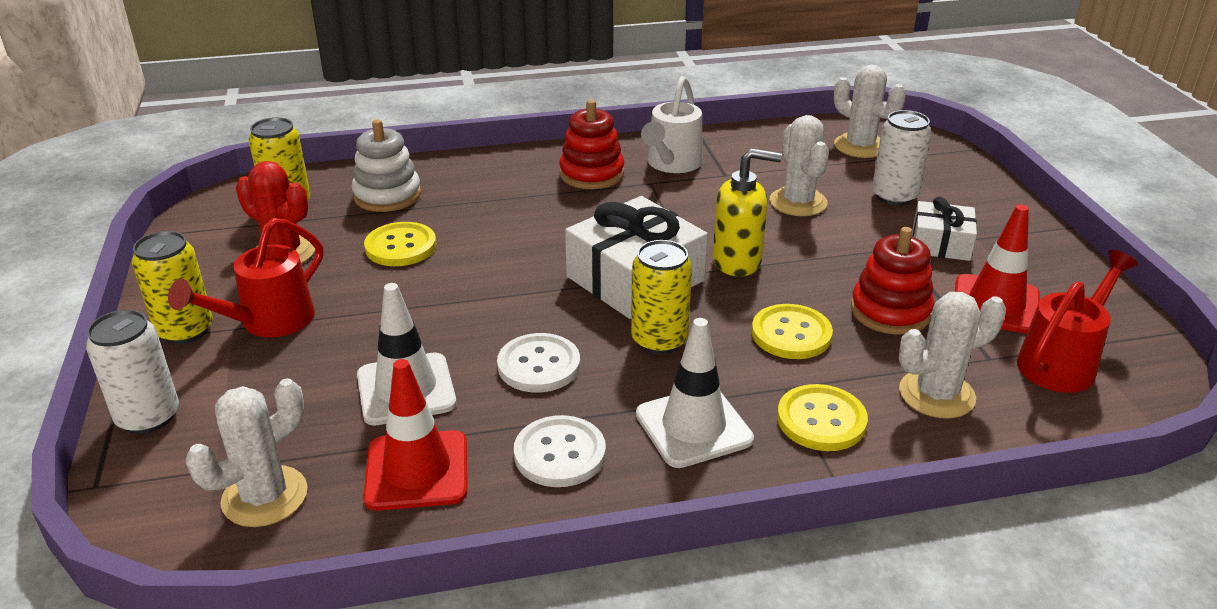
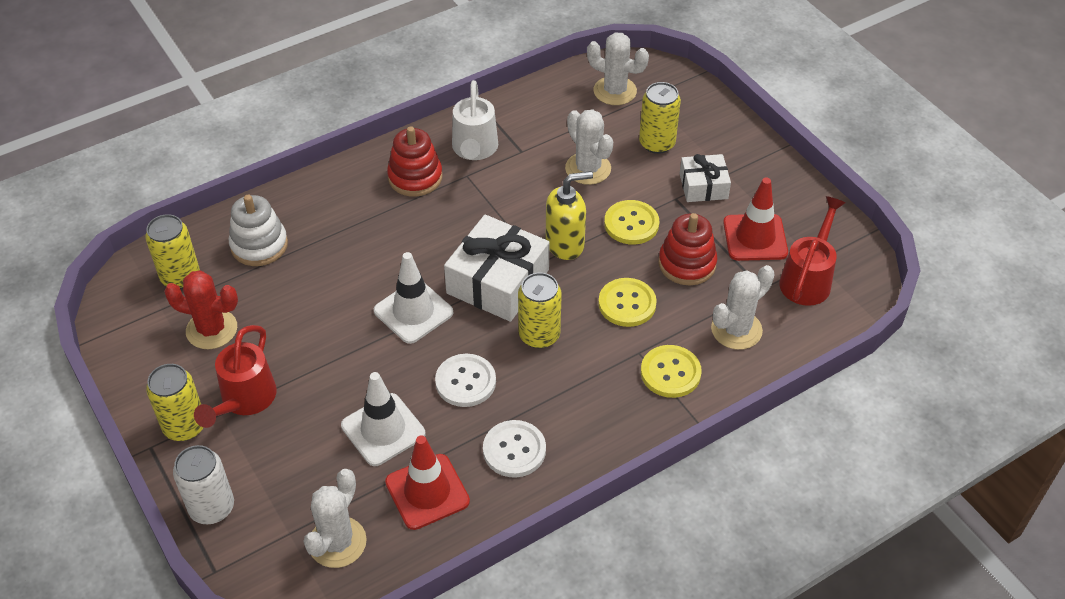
camera: 20 degrees left, 15 degrees up
(401, 247) = (302, 298): yellow button -> yellow button (631, 224)
(693, 427) = (591, 402): white traffic cone -> white traffic cone (413, 312)
(894, 196) = (657, 143): white can -> yellow can

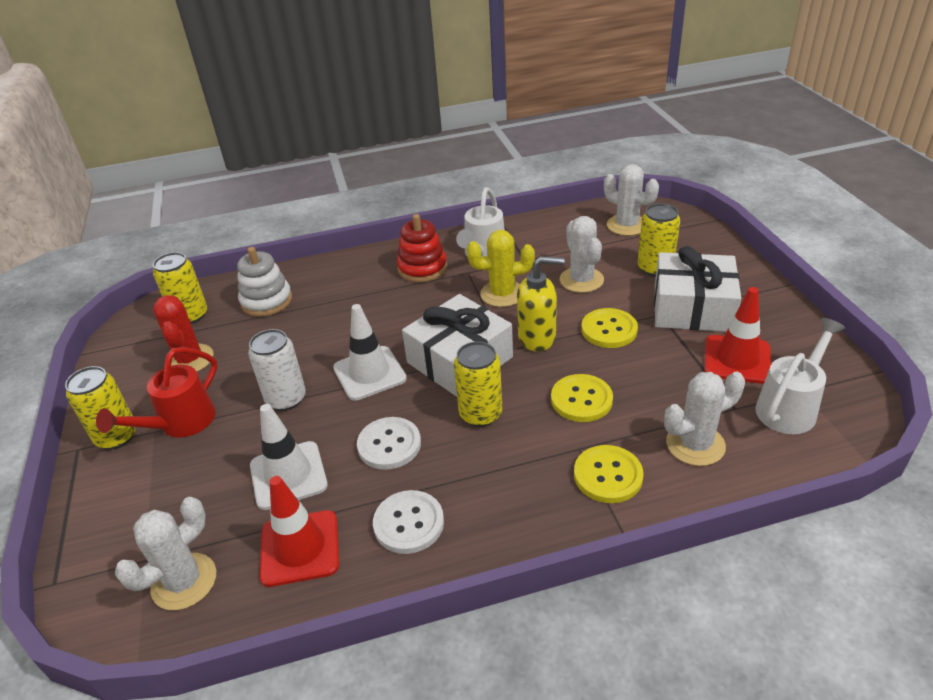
camera: 20 degrees right, 10 degrees down
(212, 329) = (189, 360): red cactus -> red cactus turned 45 degrees clockwise
(212, 507) = (92, 517): white can -> white can (286, 399)
(513, 197) = (502, 294): none -> yellow cactus
(687, 264) = (656, 372): red stacking toy -> none
(703, 186) = (692, 308): white gift -> white gift, size x1.74
(807, 279) = (790, 407): red watering can -> white watering can

